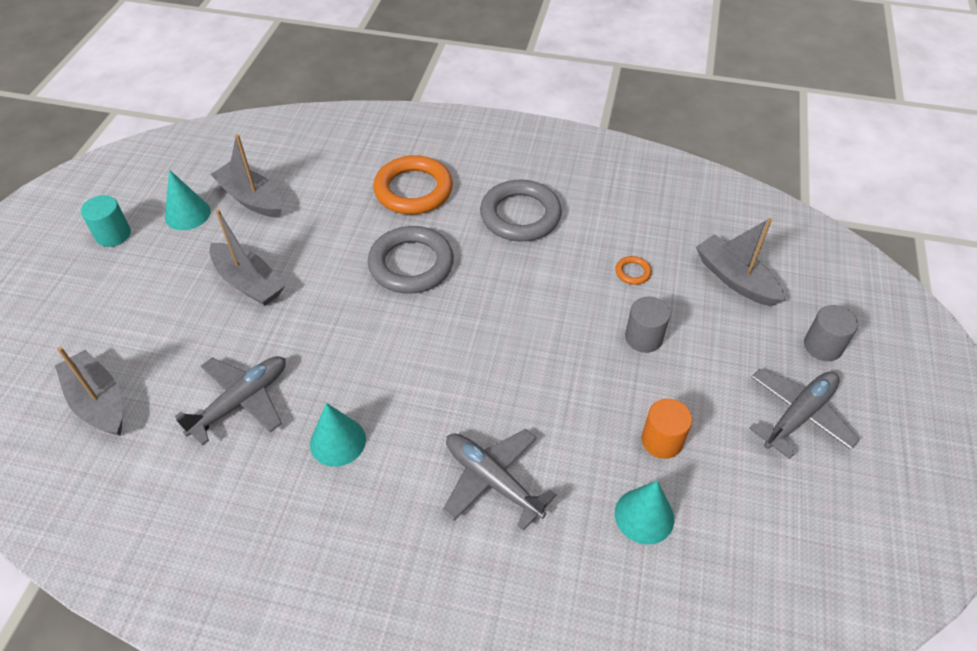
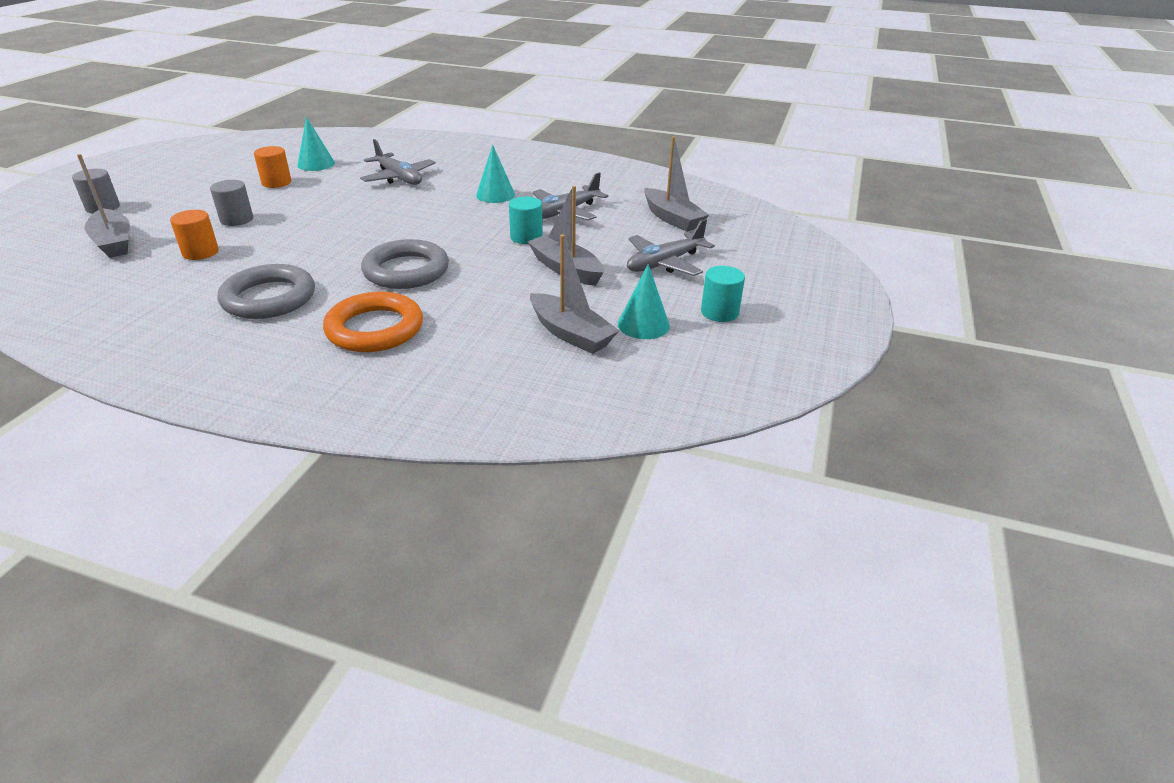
camera: 175 degrees left, 15 degrees down
(291, 337) = (526, 237): none -> turquoise cylinder
(632, 272) = (200, 252): orange ring -> orange cylinder
(798, 415) = (171, 185): grey plane -> grey plane (664, 263)

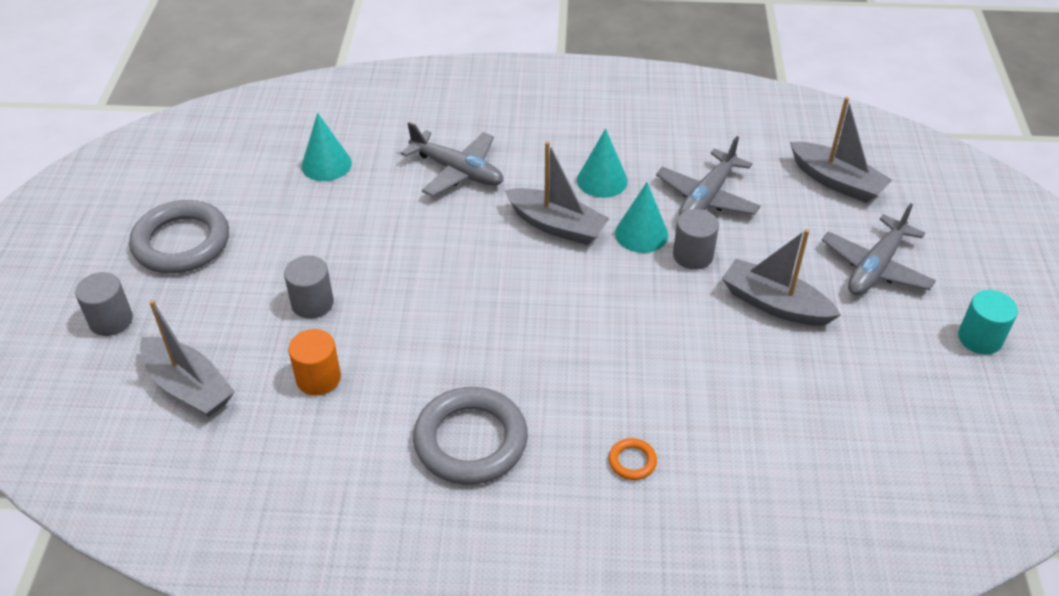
camera: 15 degrees left, 10 degrees up
(276, 182) = (304, 216): orange cylinder -> none
(375, 329) = (632, 461): orange ring -> orange ring, size x0.42
(406, 270) = (595, 351): grey ring -> grey ring (181, 242)
(526, 237) = (693, 255): turquoise cylinder -> grey cylinder
(571, 334) = (848, 414): grey boat -> grey boat (556, 225)
(643, 325) = (914, 379): turquoise cone -> turquoise cone (641, 234)

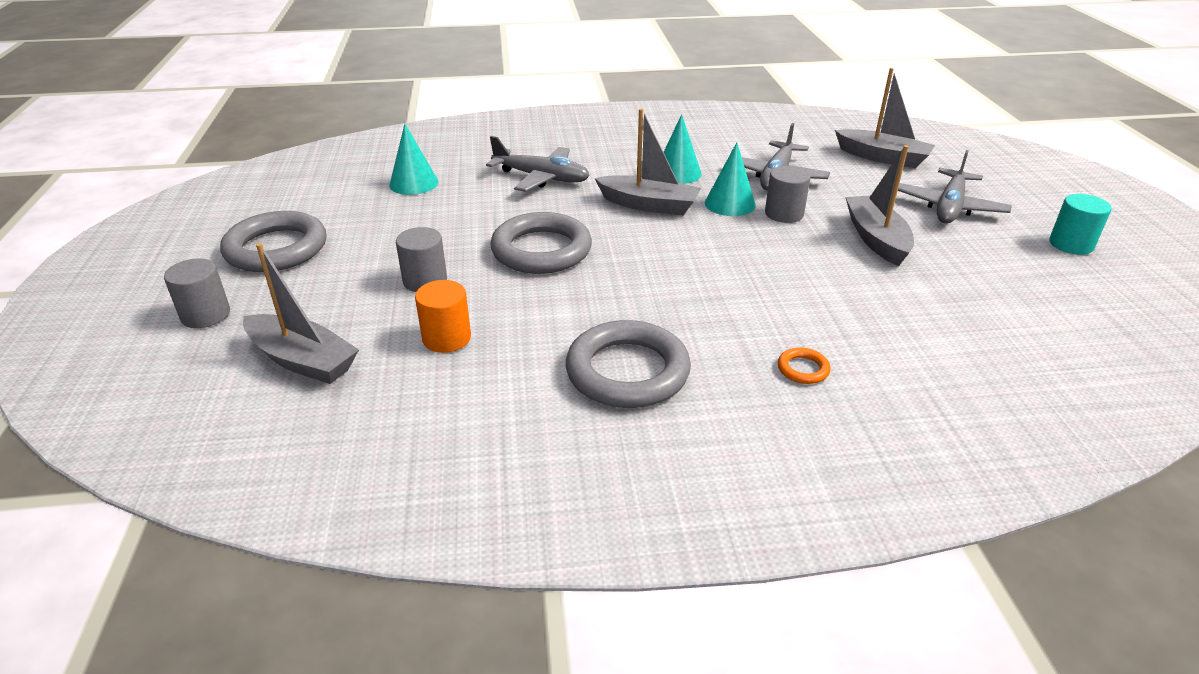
camera: 10 degrees left, 10 degrees down
(431, 276) = (541, 250): none -> grey ring
(775, 304) = (876, 239): grey boat -> grey boat turned 60 degrees clockwise

